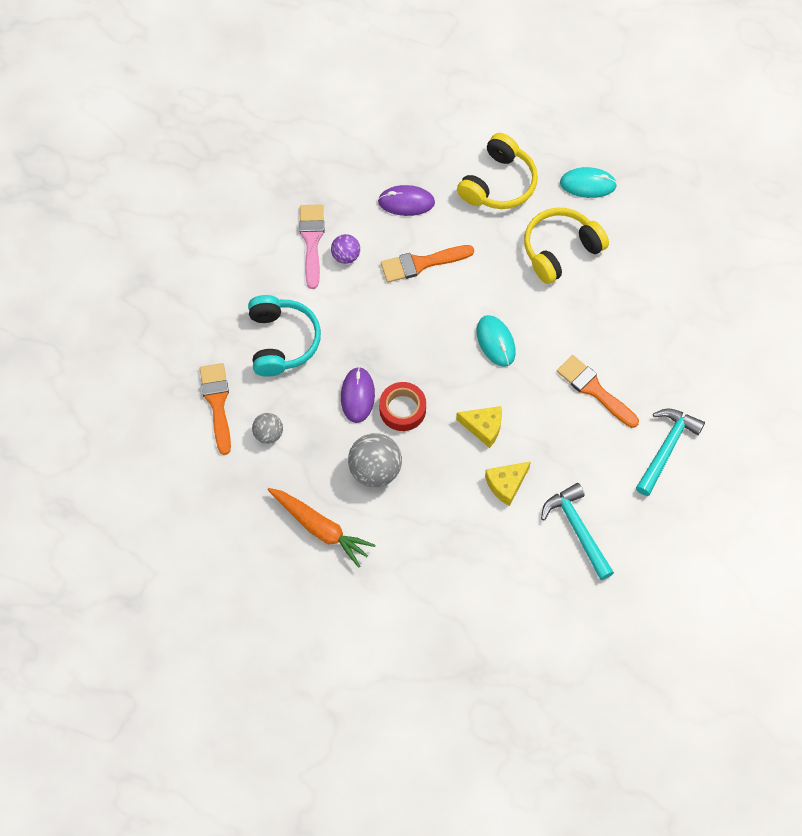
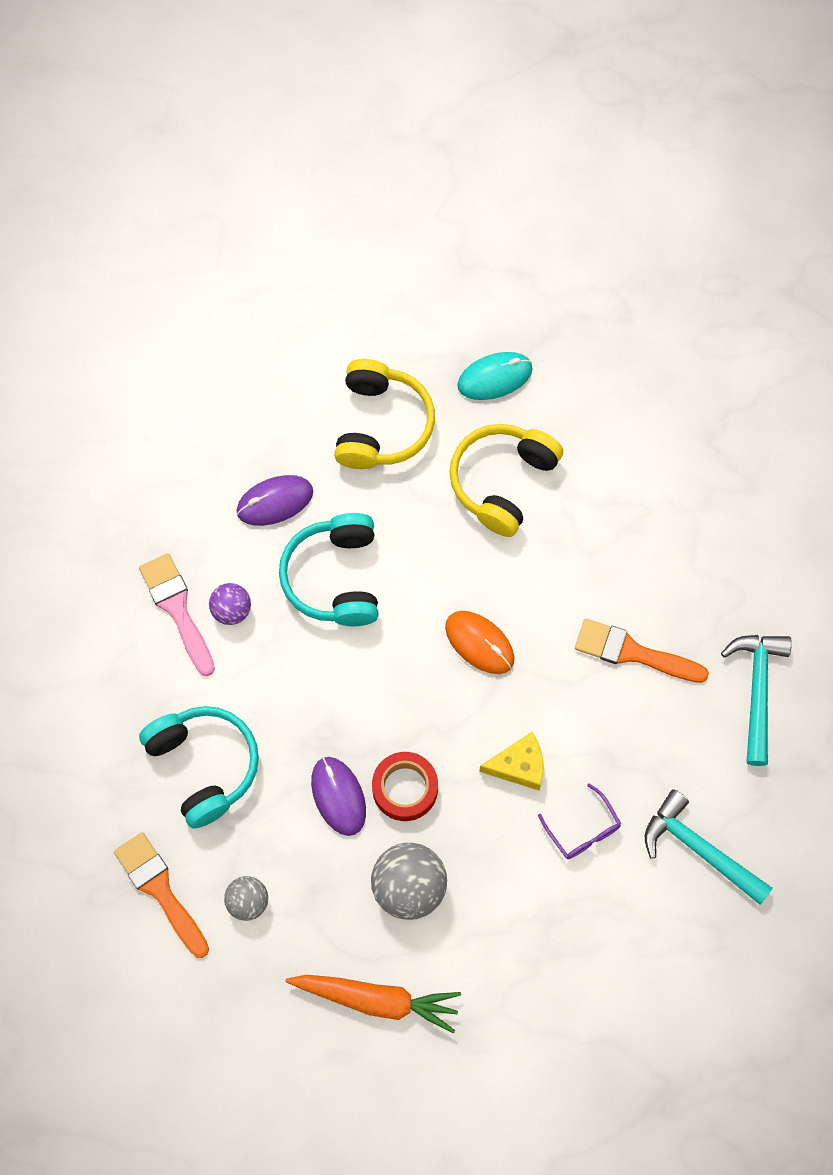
camera: 25 degrees left, 5 degrees up
(421, 263) = (334, 577): orange brush -> turquoise headphones
(495, 342) = (479, 643): turquoise mouse -> orange mouse
(506, 484) = (583, 830): yellow cheese -> purple glasses

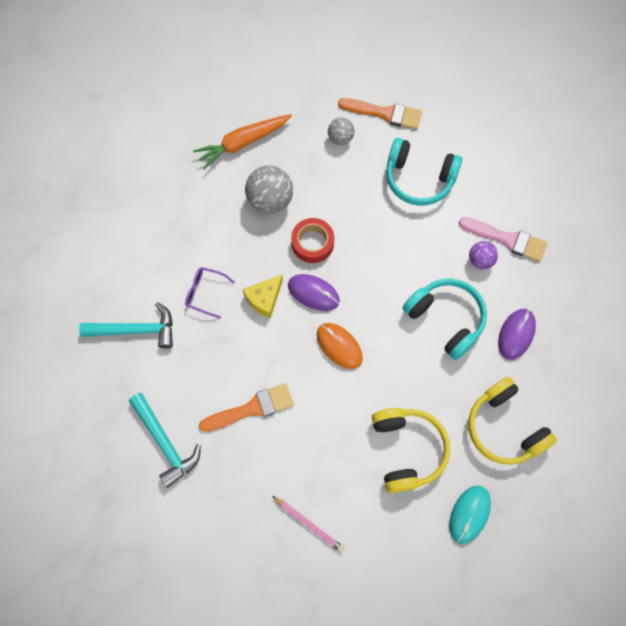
camera: 140 degrees right, 0 degrees up
(338, 796) = (342, 214): purple mouse -> purple mouse (313, 293)
(479, 643) = (339, 346): orange mouse -> orange mouse turned 45 degrees clockwise
(665, 492) = (309, 524): none -> pink pencil

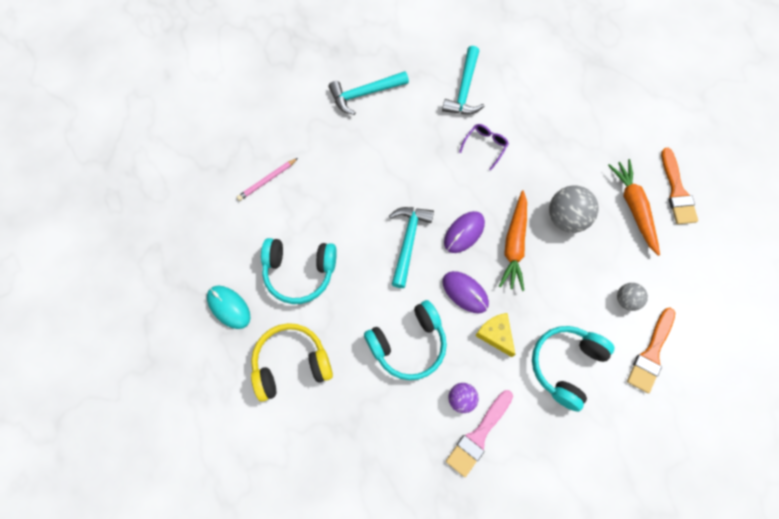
camera: 105 degrees right, 0 degrees up
(252, 408) = (373, 160): orange brush -> orange brush (677, 191)
(264, 299) = (468, 191): yellow cheese -> yellow cheese (495, 334)
(312, 243) = (514, 244): red tape -> orange carrot
(339, 346) = (408, 241): orange mouse -> turquoise hammer
(407, 450) = (299, 272): yellow headphones -> turquoise headphones
(516, 334) = (375, 408): purple mouse -> purple mouse (465, 292)

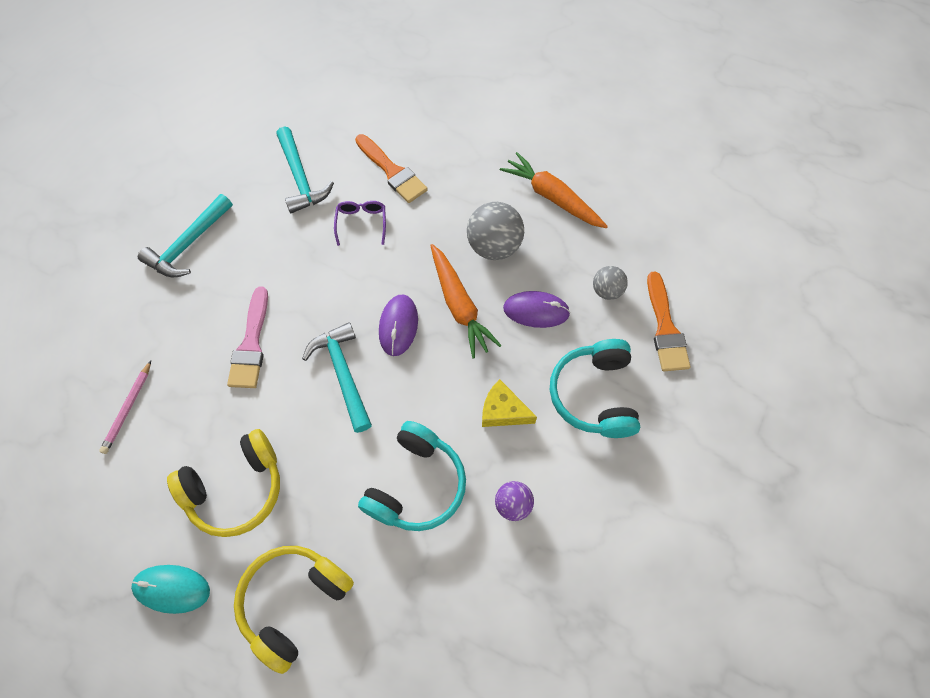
camera: 35 degrees left, 5 degrees down
(299, 272) = (236, 489): turquoise headphones -> yellow headphones
(465, 292) = (441, 388): purple mouse -> purple mouse (536, 311)
(478, 435) = (557, 531): pink brush -> pink brush (251, 344)
(677, 191) = (581, 158): orange brush -> orange brush (392, 171)

